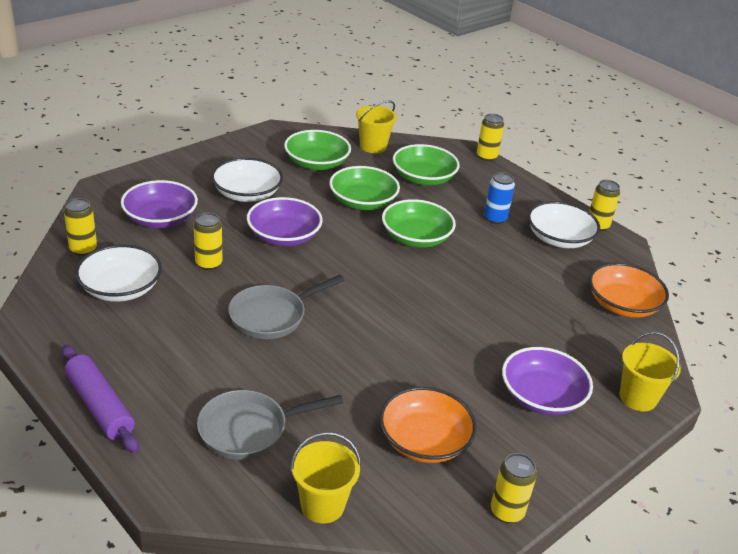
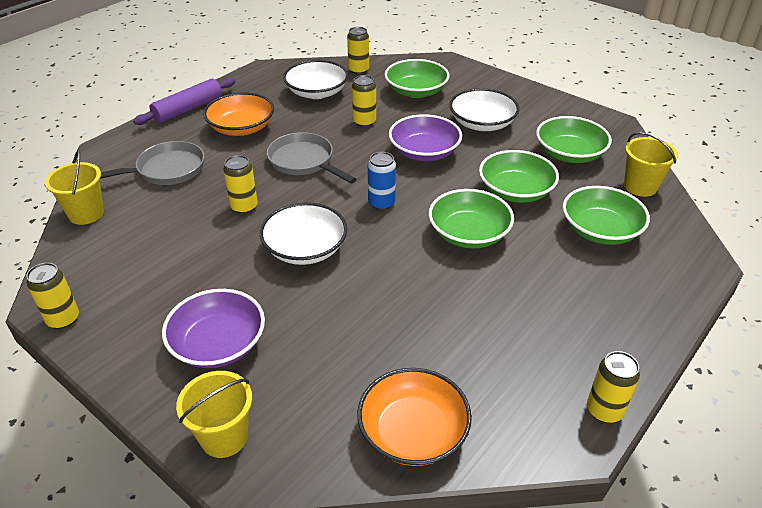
camera: 85 degrees right, 5 degrees up
(160, 219) = (416, 91): purple bowl -> green bowl
(249, 429) = (166, 170): grey pan -> grey pan turned 90 degrees clockwise
(424, 441) = (153, 262): orange bowl -> orange bowl (241, 128)
(486, 156) = (705, 283): yellow can -> yellow can (244, 207)
(495, 218) = (550, 297): blue can -> blue can (381, 203)
(559, 238) = (541, 363): white bowl -> white bowl (305, 249)

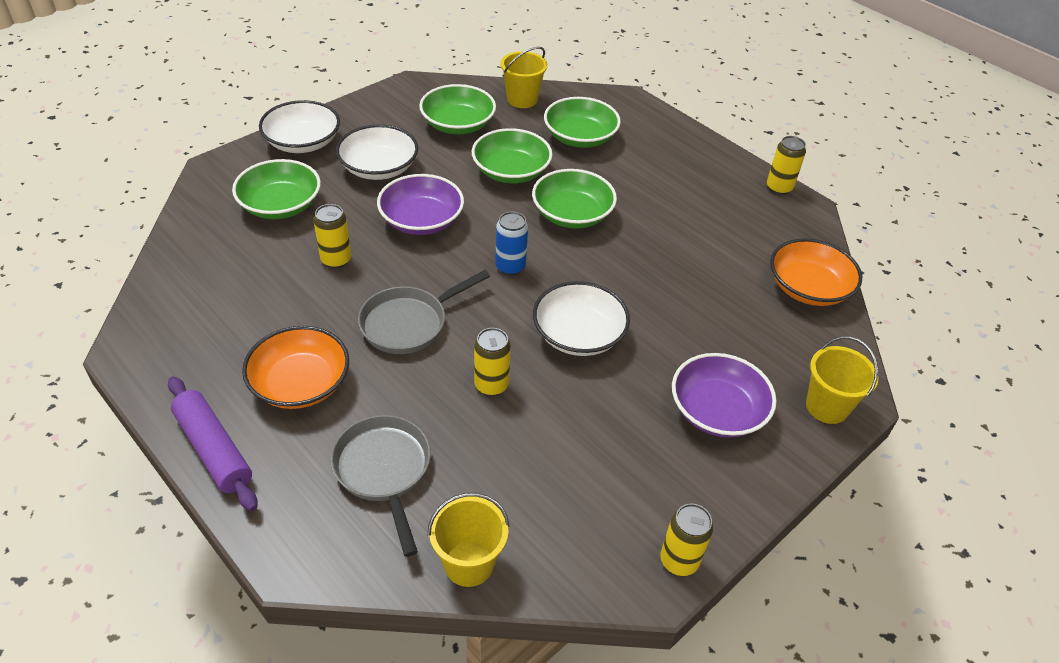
camera: 85 degrees left, 5 degrees up
(317, 92) = (236, 297): white bowl -> white bowl (303, 142)
(358, 70) = (193, 249): yellow can -> none

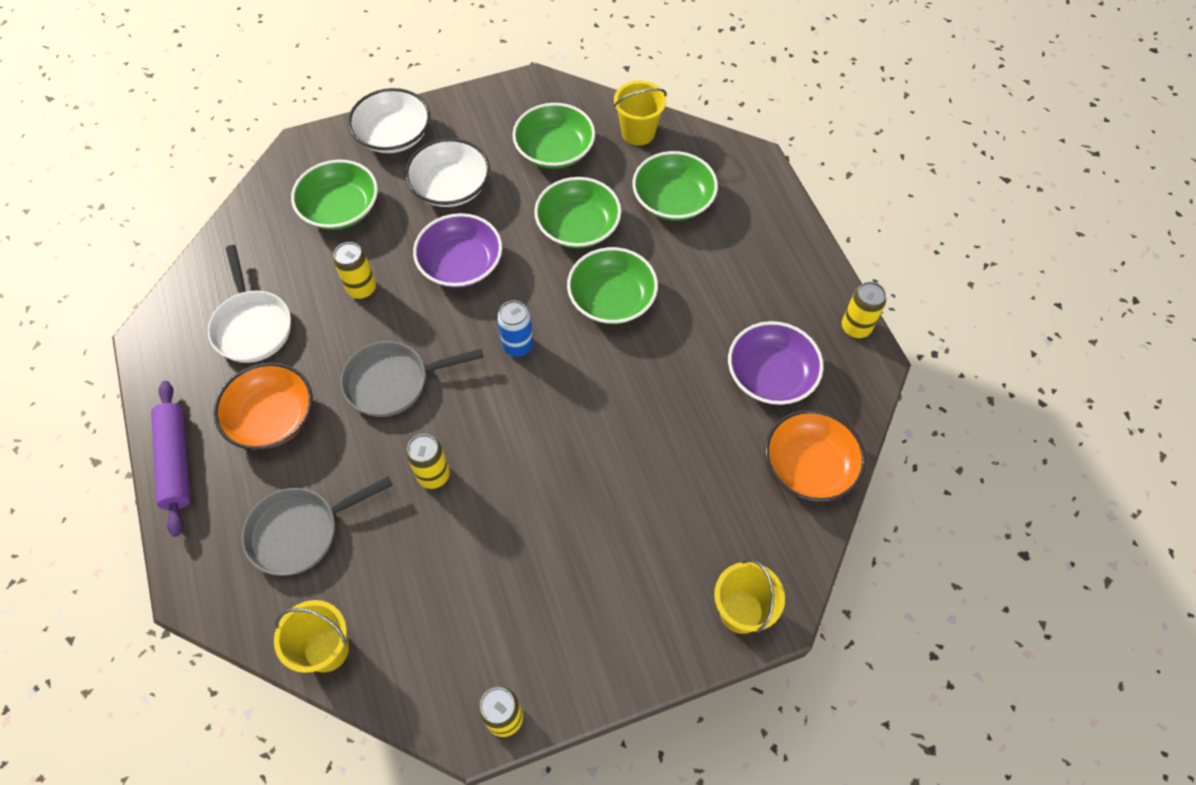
camera: 25 degrees right, 15 degrees up
(238, 315) = (252, 326): none -> white pan
(384, 471) = (300, 532): grey pan -> grey pan turned 120 degrees counterclockwise
(578, 335) = (542, 446): white bowl -> none
(717, 411) = (628, 577): purple bowl -> purple bowl (771, 375)

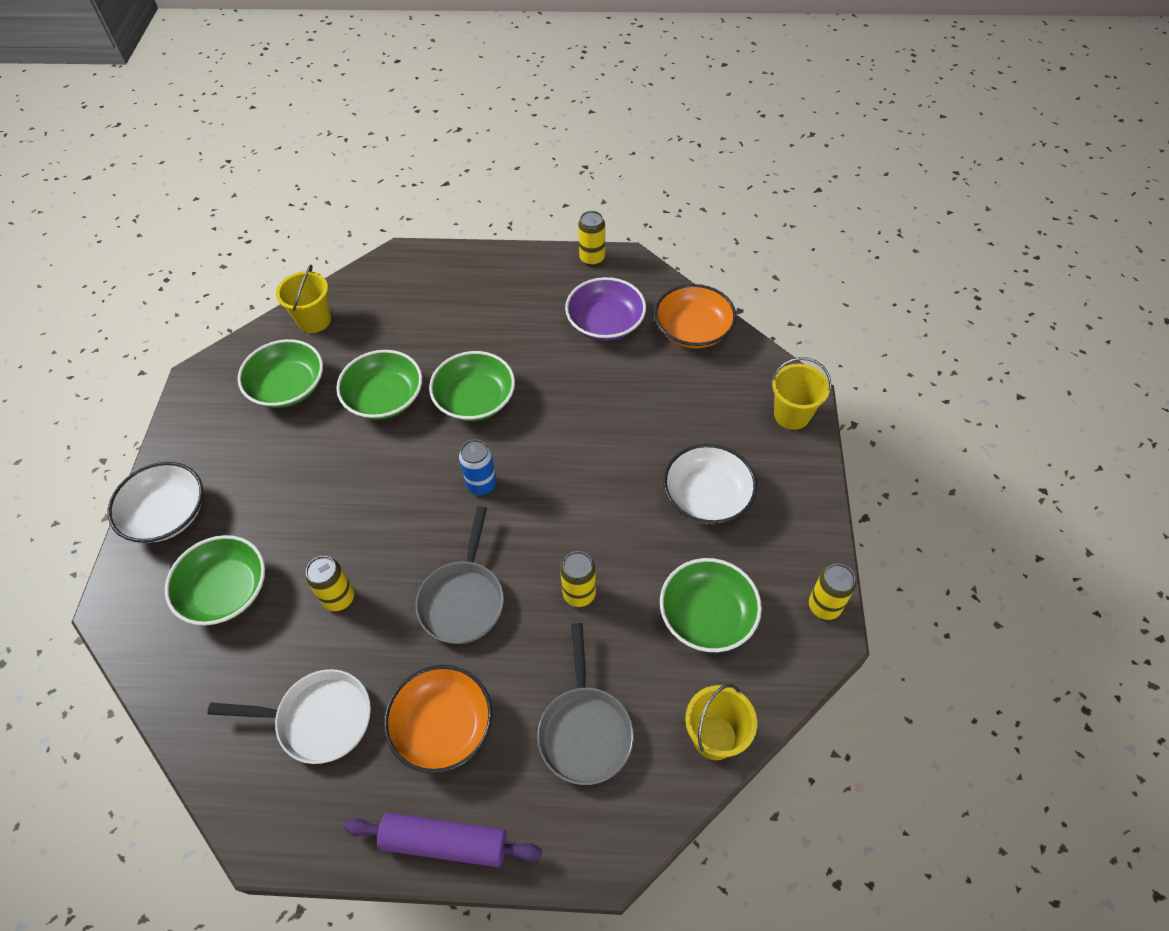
camera: 65 degrees left, 5 degrees down
(451, 187) = (269, 483): white bowl -> white bowl (707, 496)
(461, 264) = (365, 502): purple bowl -> none
(673, 200) = (403, 322): green bowl -> green bowl (707, 615)

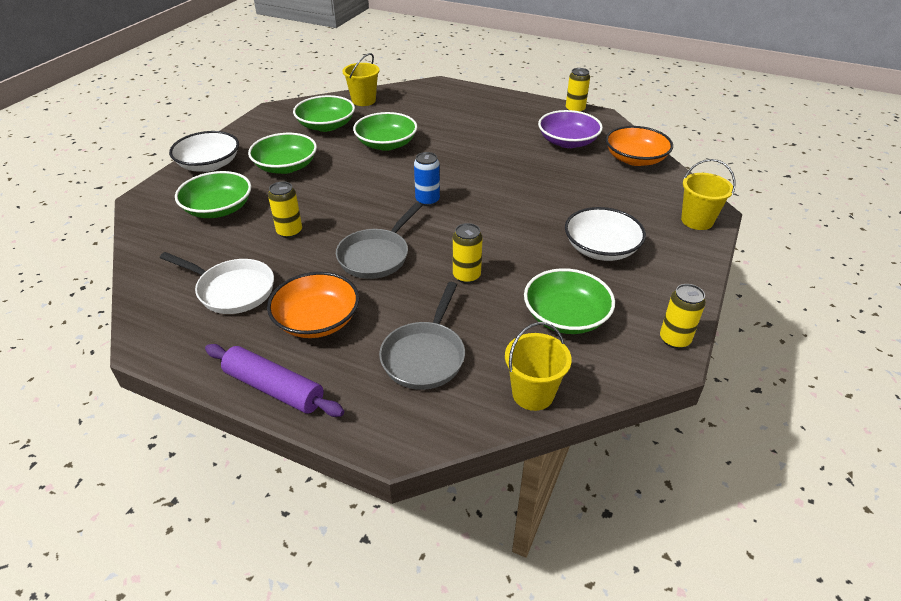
camera: 20 degrees right, 15 degrees down
(475, 399) = (449, 158): green bowl -> green bowl (286, 166)

